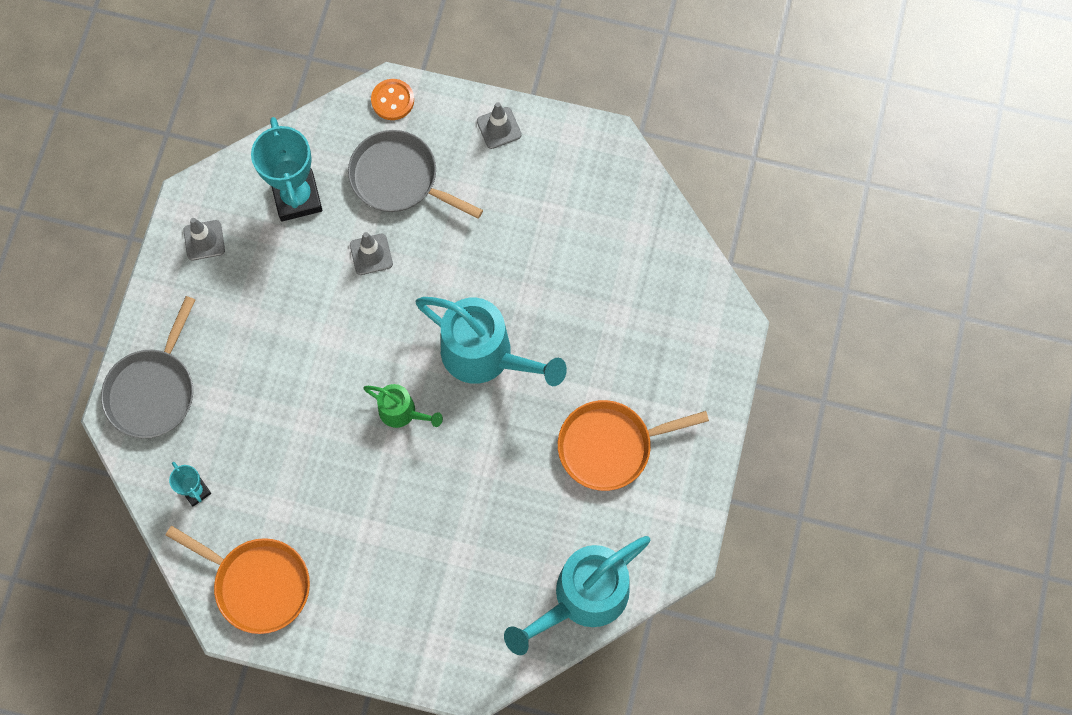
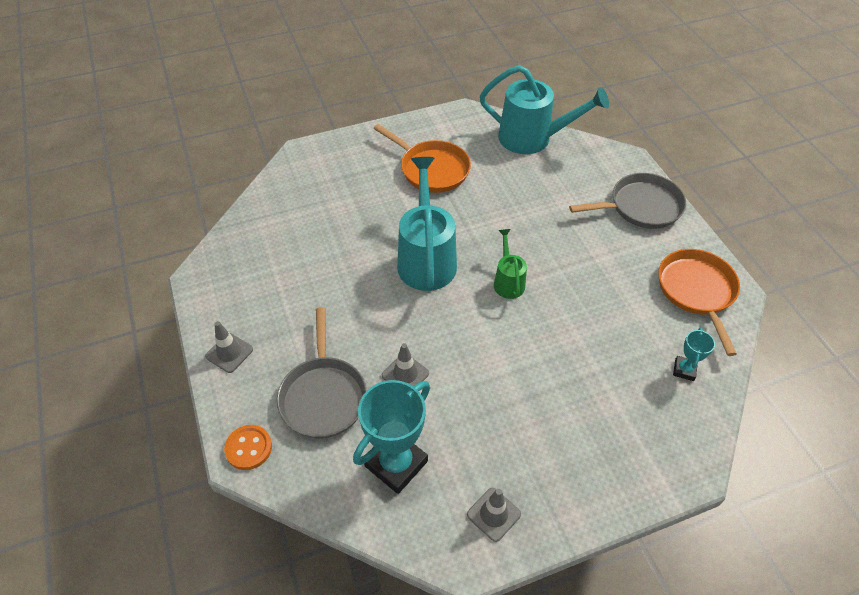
camera: 125 degrees left, 20 degrees down
(153, 390) = (648, 456): grey pan -> grey pan (641, 207)

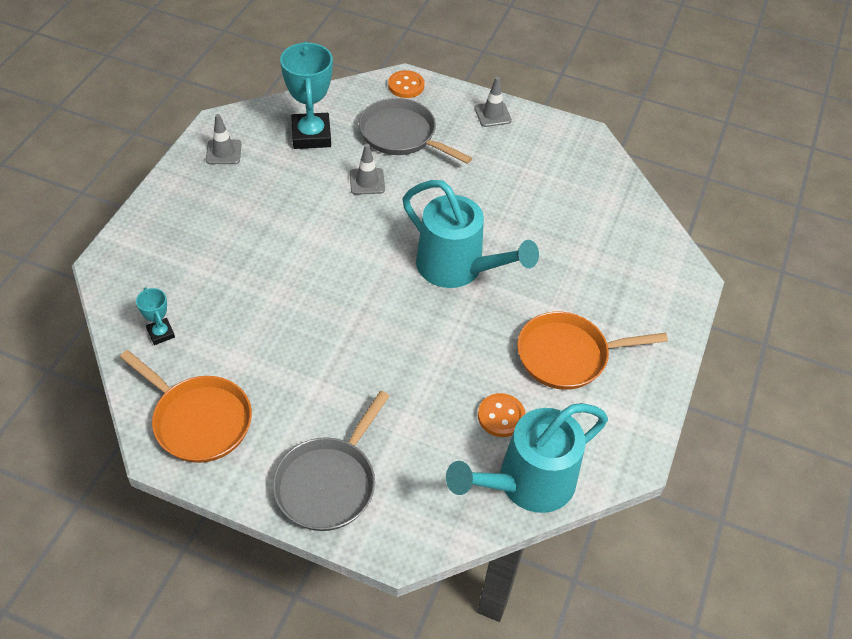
camera: 130 degrees right, 0 degrees up
(508, 170) = (501, 416): none -> orange button
(508, 281) = (372, 300): green watering can -> none

